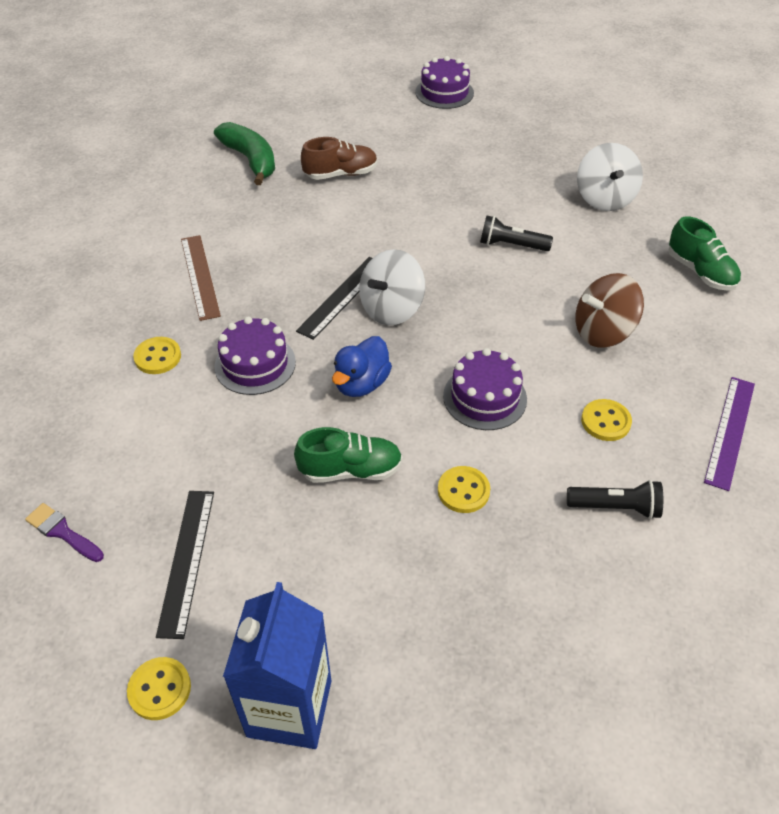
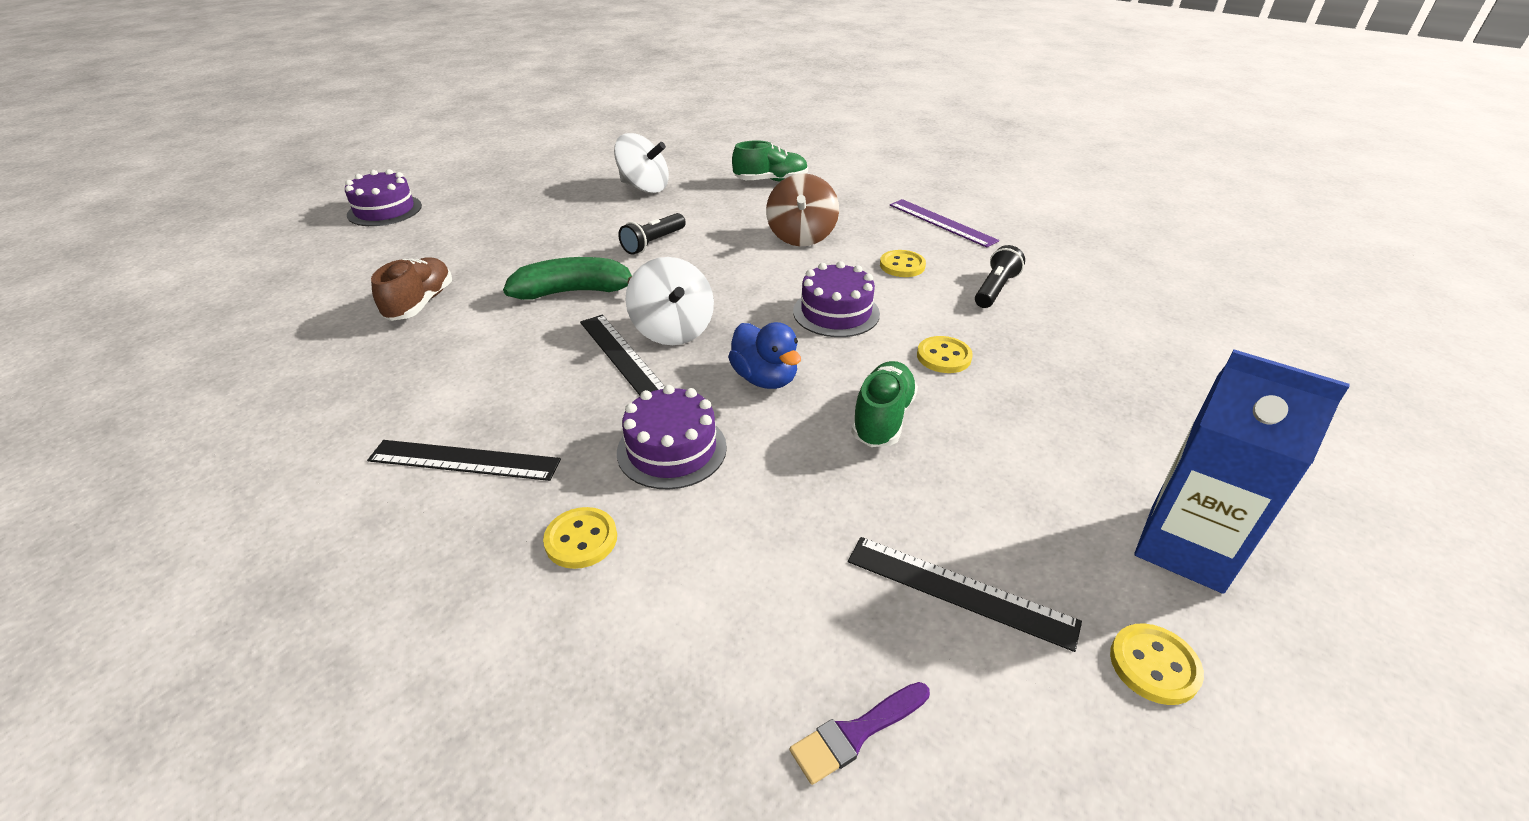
camera: 65 degrees left, 10 degrees down
(200, 276) = (464, 460): brown ruler -> black ruler
(250, 160) = (294, 360): green banana -> green banana (574, 292)

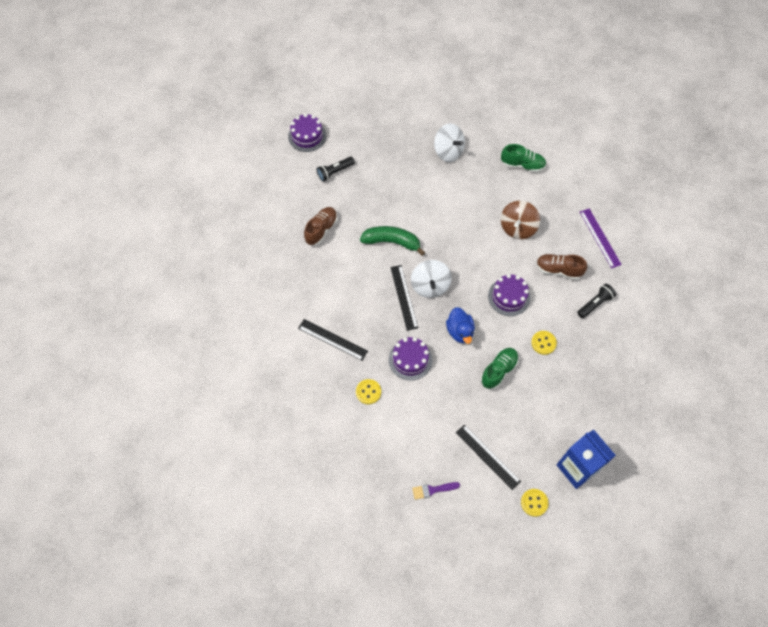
camera: 20 degrees right, 25 degrees up
(653, 243) = (439, 211): black flashlight -> black flashlight (335, 172)
(902, 265) = (558, 270): yellow button -> brown shoe

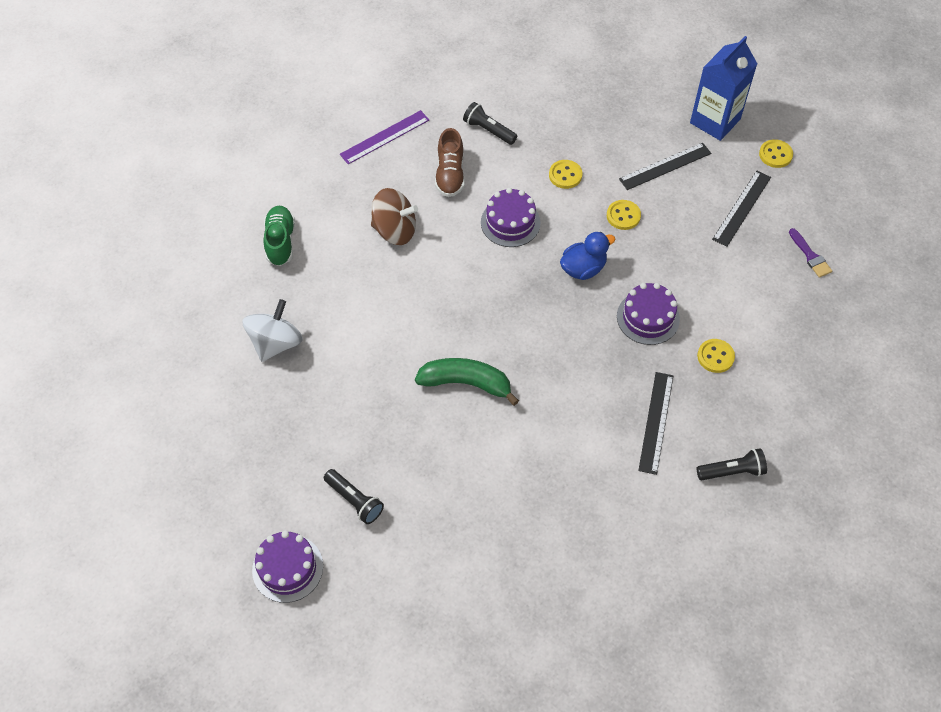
camera: 105 degrees left, 5 degrees down
(285, 372) = (732, 471): none -> black flashlight
(321, 230) = (474, 490): brown shoe -> none
(392, 242) = (466, 383): green banana -> green banana turned 105 degrees clockwise
(403, 297) = (554, 347): black ruler -> black ruler (665, 166)
(430, 286) = (525, 318): white spinning top -> none
(498, 371) = (623, 216): green shoe -> yellow button

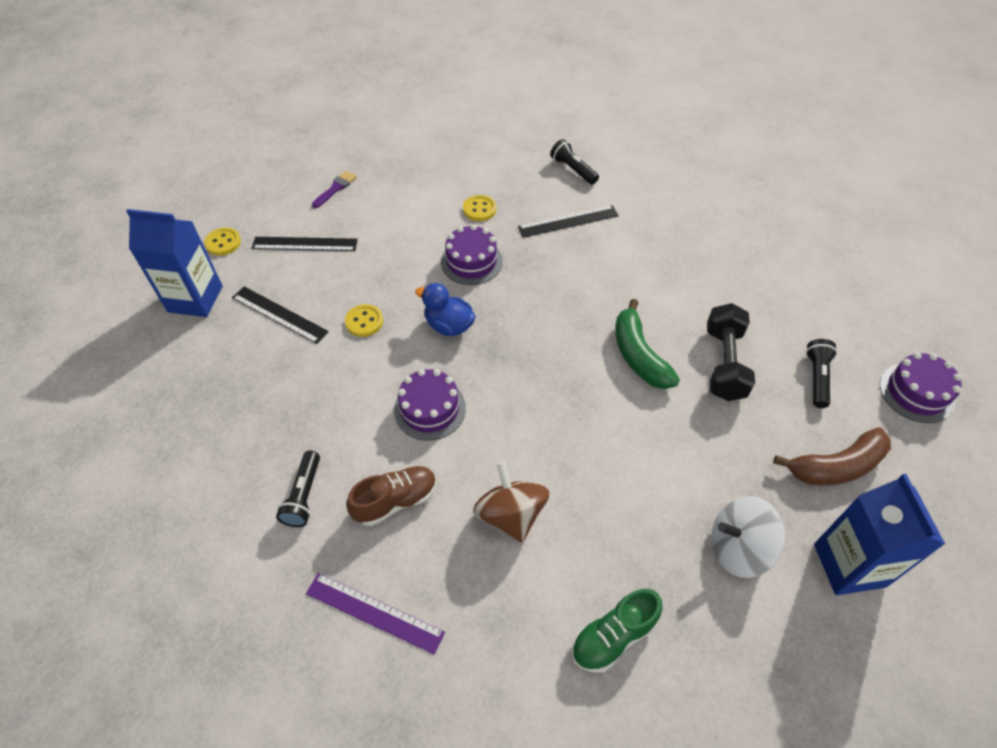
camera: 120 degrees left, 5 degrees down
(215, 400) = (849, 565): none -> blue carton
(279, 450) = (835, 466): none -> brown banana
(416, 440) = (724, 363): none -> black dumbbell
(565, 175) = (336, 390): yellow button -> none

